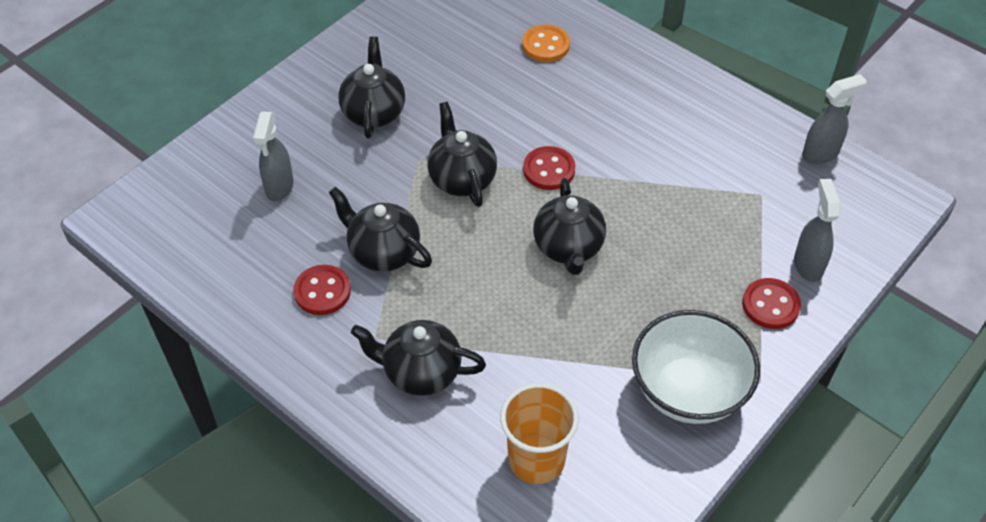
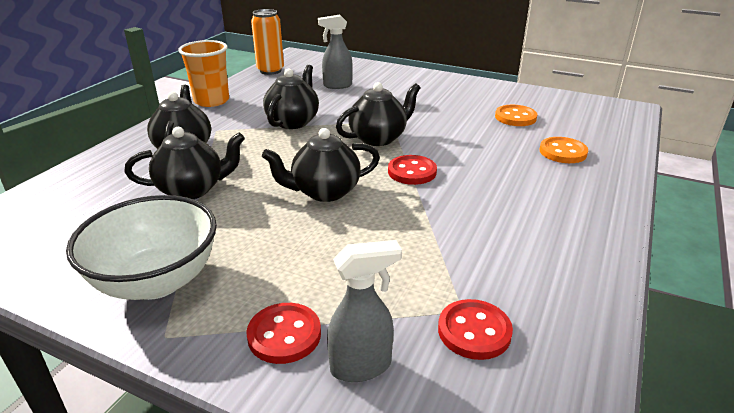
camera: 75 degrees right, 20 degrees down
(175, 257) = (270, 71): none -> orange can
(322, 291) = (253, 109): red button -> red button (474, 331)
(374, 112) = (424, 101): black teapot -> black teapot (192, 189)
(453, 49) = (515, 117): none -> orange button
(536, 459) = (92, 205): orange cup -> orange cup (211, 101)
(820, 154) = (576, 364): grey spray bottle -> none

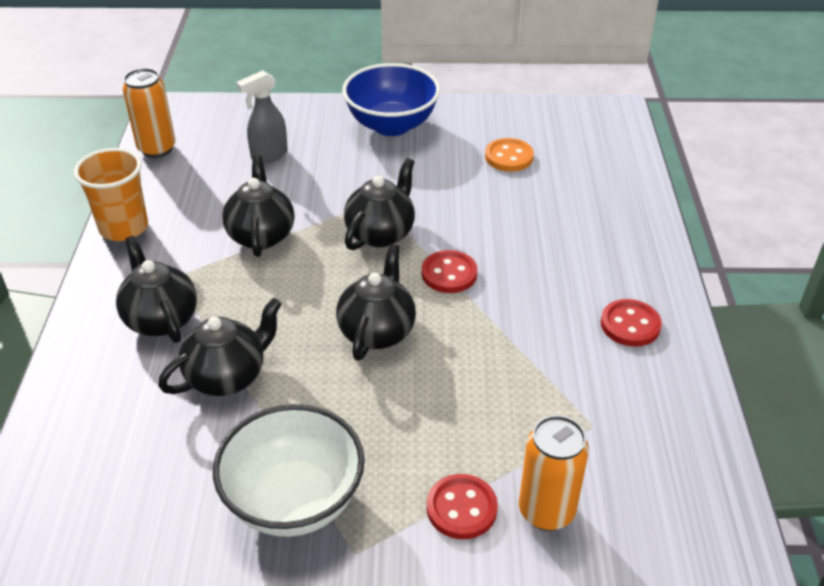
camera: 25 degrees left, 10 degrees up
(324, 192) = (377, 331): black teapot -> black teapot turned 150 degrees clockwise
(361, 366) = (546, 511): grey spray bottle -> orange can
(436, 86) = (391, 125): none -> blue bowl
(474, 331) = (614, 442): red button -> red button (630, 325)
(562, 152) = (582, 198): orange button -> none

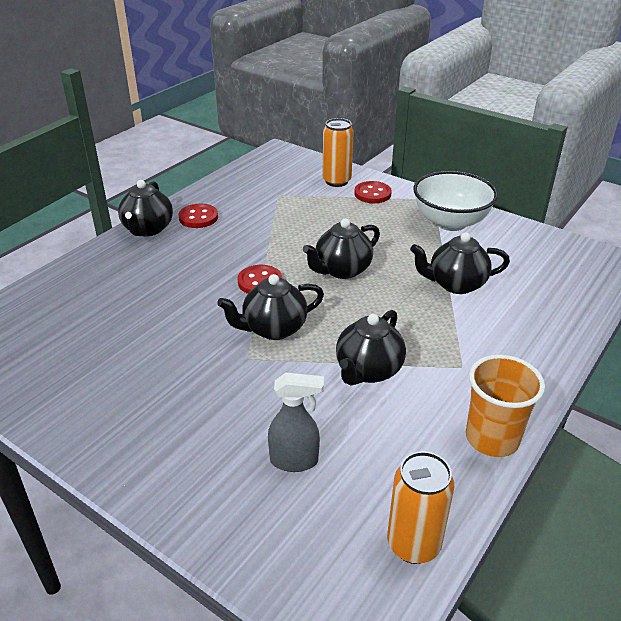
camera: 145 degrees left, 5 degrees down
(161, 319) = (487, 337): black teapot -> black teapot (148, 229)
(391, 125) = (137, 436): blue bowl -> none
(509, 157) = (95, 345): orange button -> none

